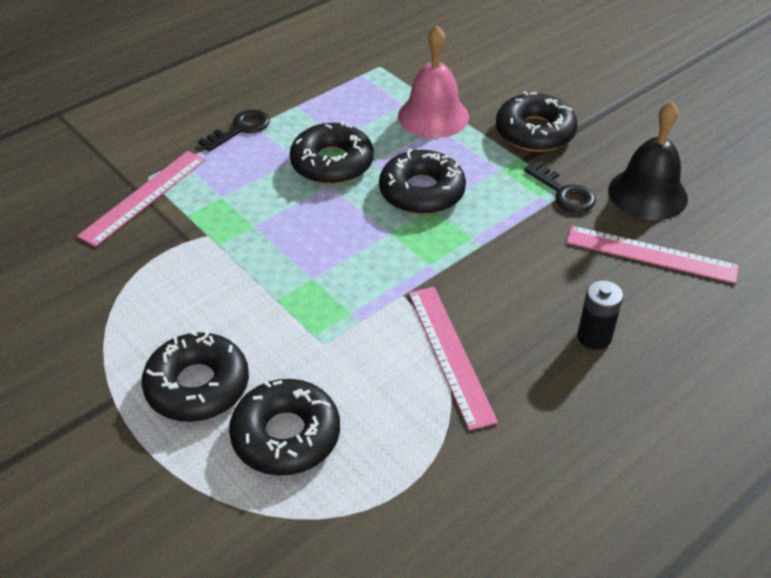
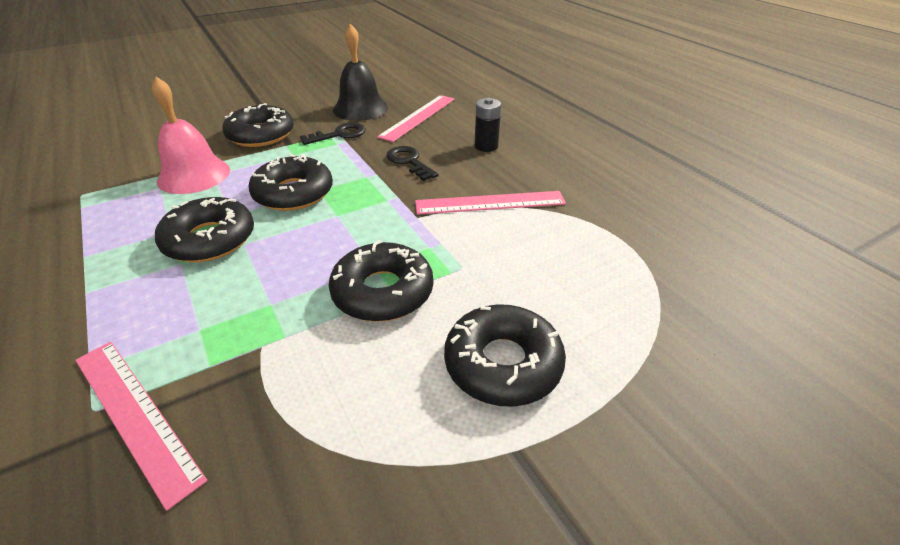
camera: 80 degrees left, 5 degrees down
(240, 129) = (79, 306): black key -> black key (409, 162)
(286, 435) = (571, 300): black donut -> black donut (383, 292)

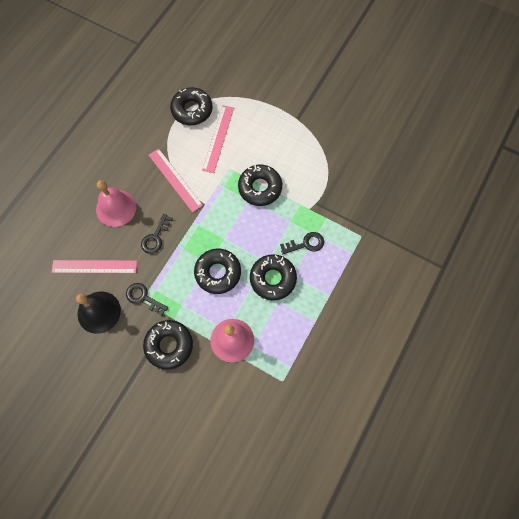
camera: 120 degrees left, 30 degrees up
(135, 415) = (354, 222): pink ruler -> pink ruler (218, 138)
(205, 305) = (305, 244): none -> black key
(486, 146) = (116, 208): black battery -> pink bell
(503, 364) = (269, 134): black donut -> black donut (192, 110)

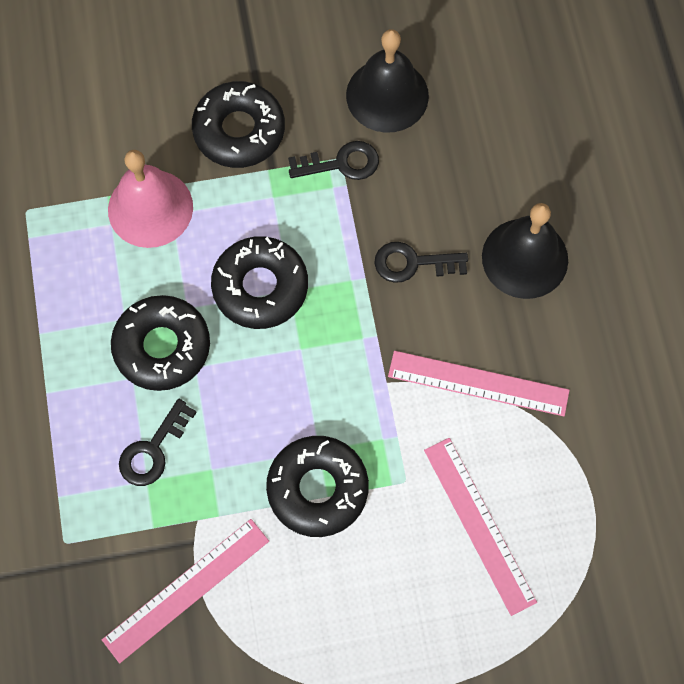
camera: 140 degrees right, 0 degrees up
(94, 266) = (461, 148): pink ruler -> pink ruler (186, 590)
(116, 208) = (525, 258): pink bell -> black bell
(155, 237) = (413, 263): black key -> black key turned 75 degrees counterclockwise
(192, 110) = (583, 543): black donut -> none

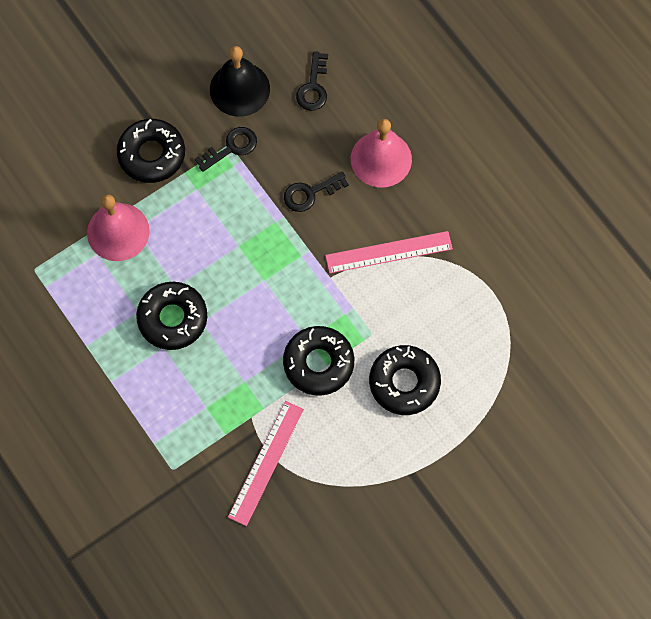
camera: 25 degrees left, 0 degrees up
(153, 449) = (200, 386): black key -> black key (313, 87)
(260, 287) = (218, 252): black donut -> black donut (404, 382)
(479, 525) = (430, 340): pink ruler -> none
(525, 258) = (381, 159): black bell -> pink bell

